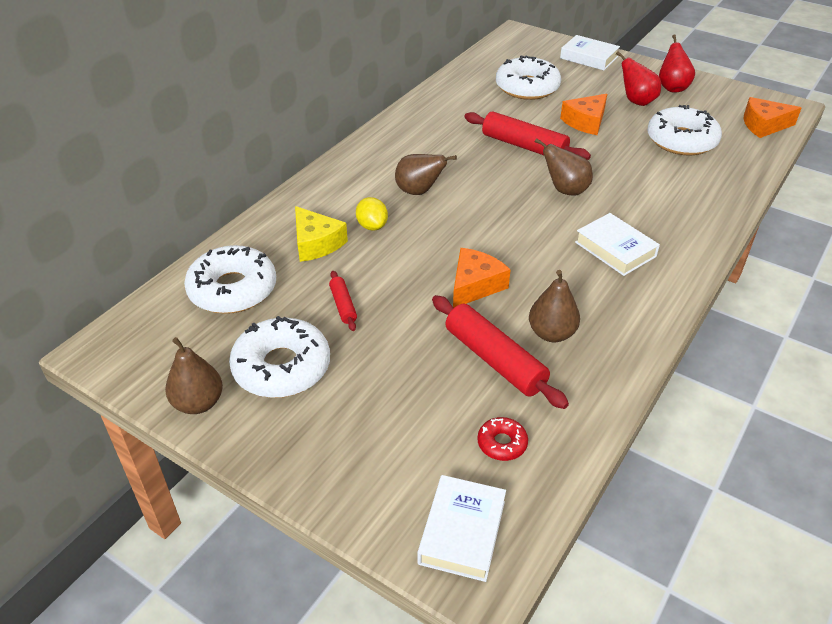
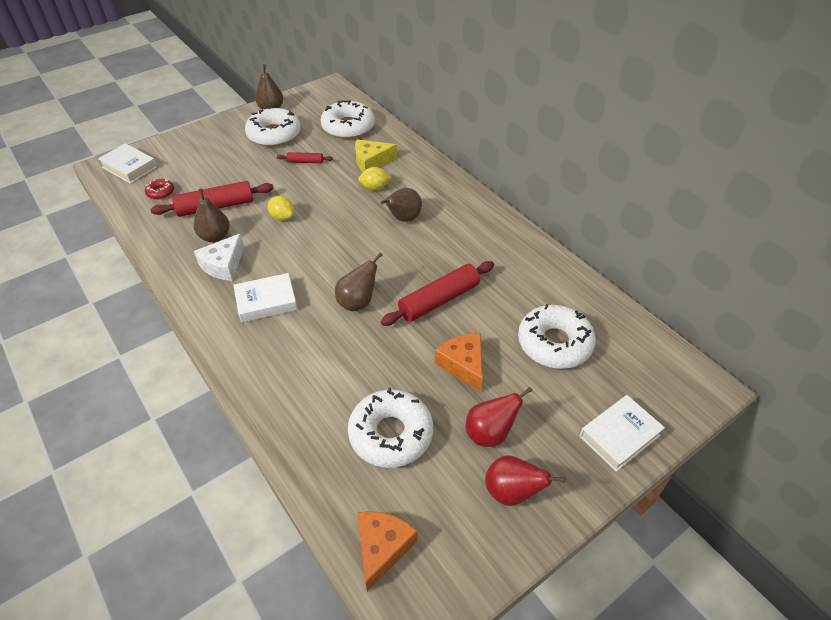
camera: 110 degrees right, 5 degrees up
(475, 285) = (282, 217): orange cheese -> yellow lemon
(592, 304) = (223, 265): none -> white cheese

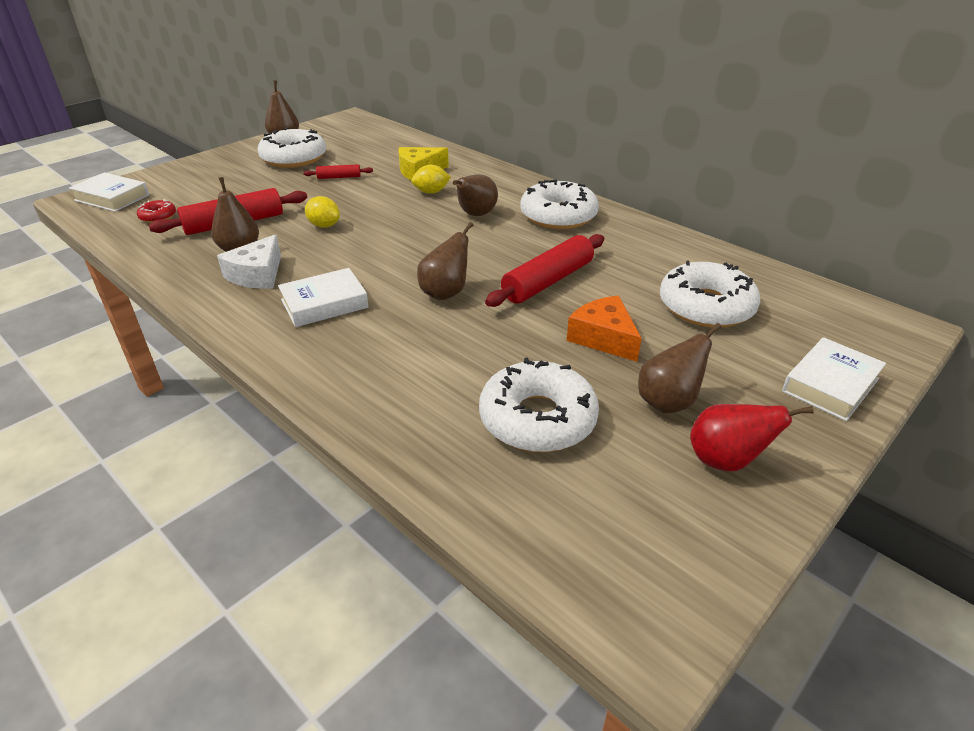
camera: 10 degrees left, 10 degrees down
(348, 127) = (382, 146): white donut -> white donut (558, 216)
(382, 548) = (574, 551): orange cheese -> none
(490, 433) = (668, 402): red pear -> brown pear

